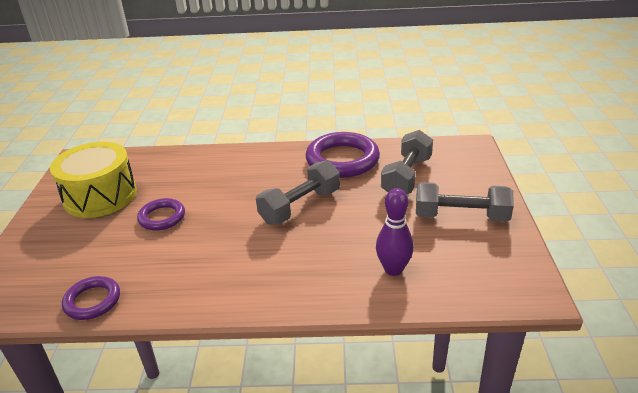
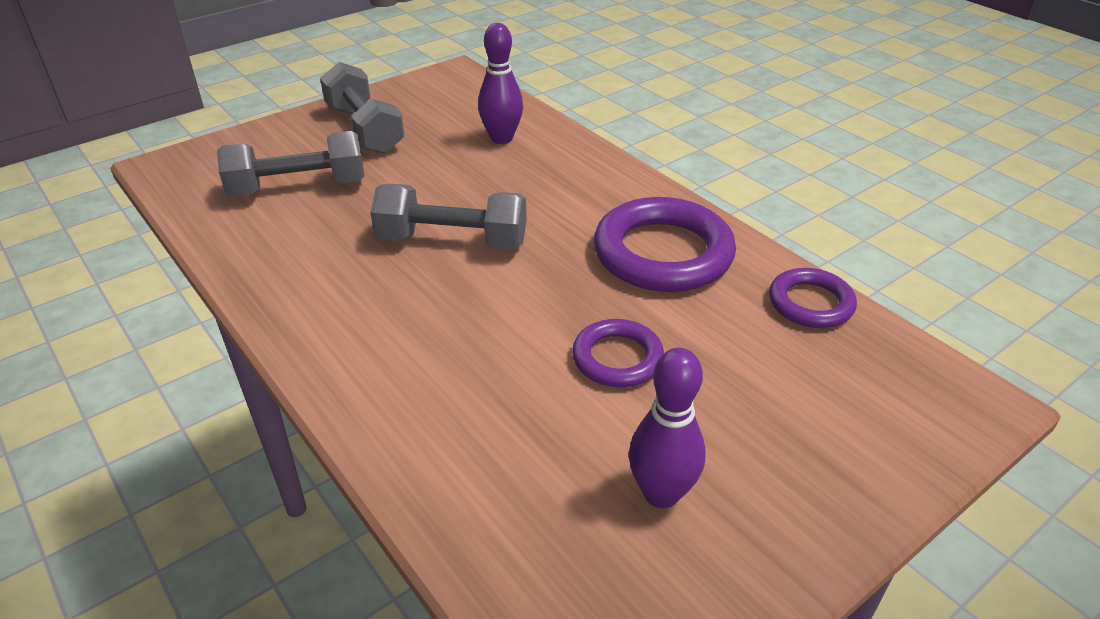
camera: 130 degrees left, 5 degrees up
(100, 196) = (661, 493): yellow drum -> purple bowling pin
(342, 160) = (288, 258): purple ring -> purple ring (663, 253)

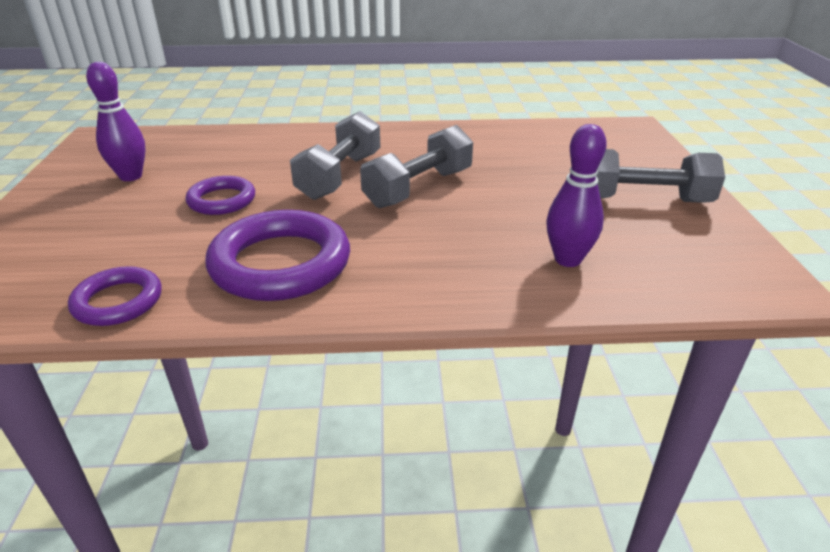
camera: 125 degrees right, 5 degrees down
(298, 188) = (557, 157): grey dumbbell -> grey dumbbell (340, 176)

